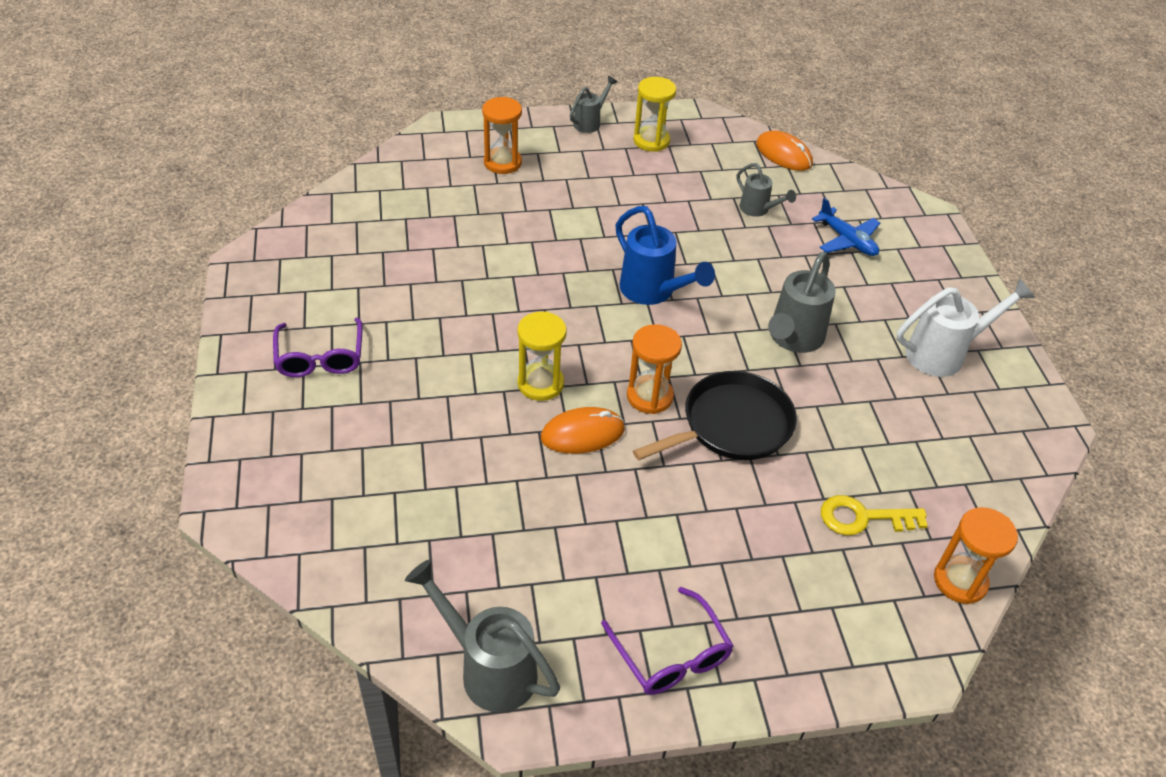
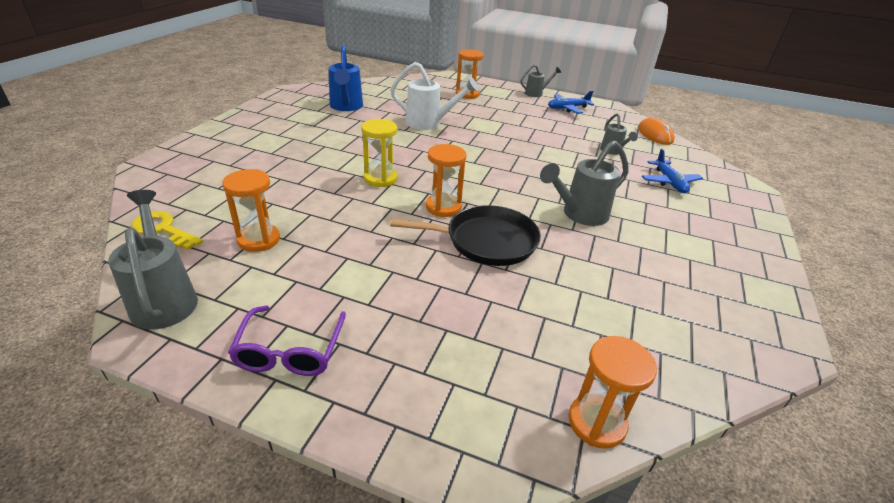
camera: 30 degrees right, 10 degrees down
(320, 357) = (276, 130): purple glasses -> none
(500, 545) = (259, 239): none -> orange hourglass
(582, 433) = (378, 208): orange mouse -> none
(651, 141) = (567, 108): yellow hourglass -> blue plane
(653, 292) = (500, 164): blue watering can -> blue watering can (346, 107)
(863, 518) = (541, 335): yellow key -> yellow key (163, 230)
(944, 354) = (706, 264): white watering can -> white watering can (430, 123)

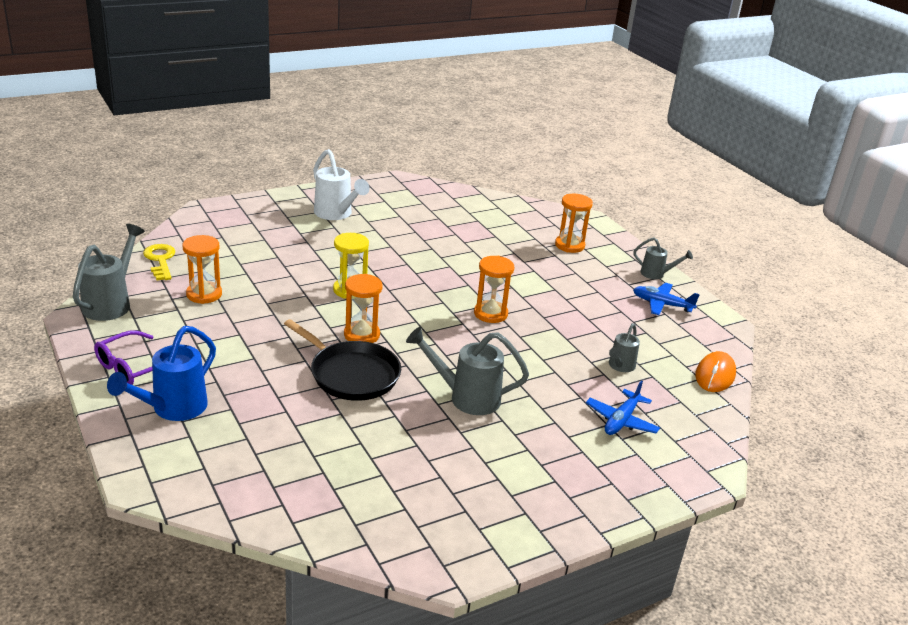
camera: 40 degrees right, 5 degrees down
(346, 107) = (422, 214): blue watering can -> blue watering can (172, 409)
(430, 123) = (475, 260): white watering can -> white watering can (336, 214)
(596, 422) = (233, 505): orange hourglass -> orange hourglass (490, 314)

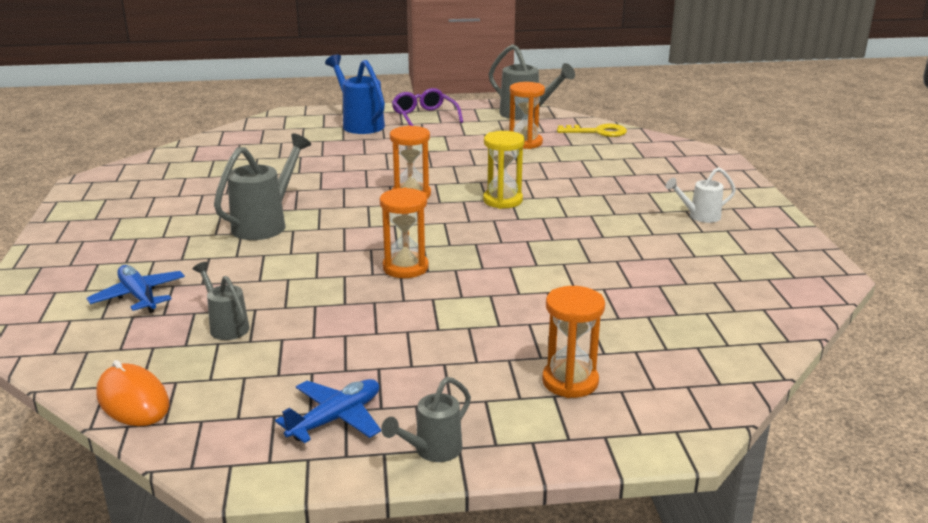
camera: 115 degrees right, 5 degrees down
(336, 214) = (699, 216): white watering can -> white watering can, size x0.59
(351, 374) = (349, 182): black pan -> none

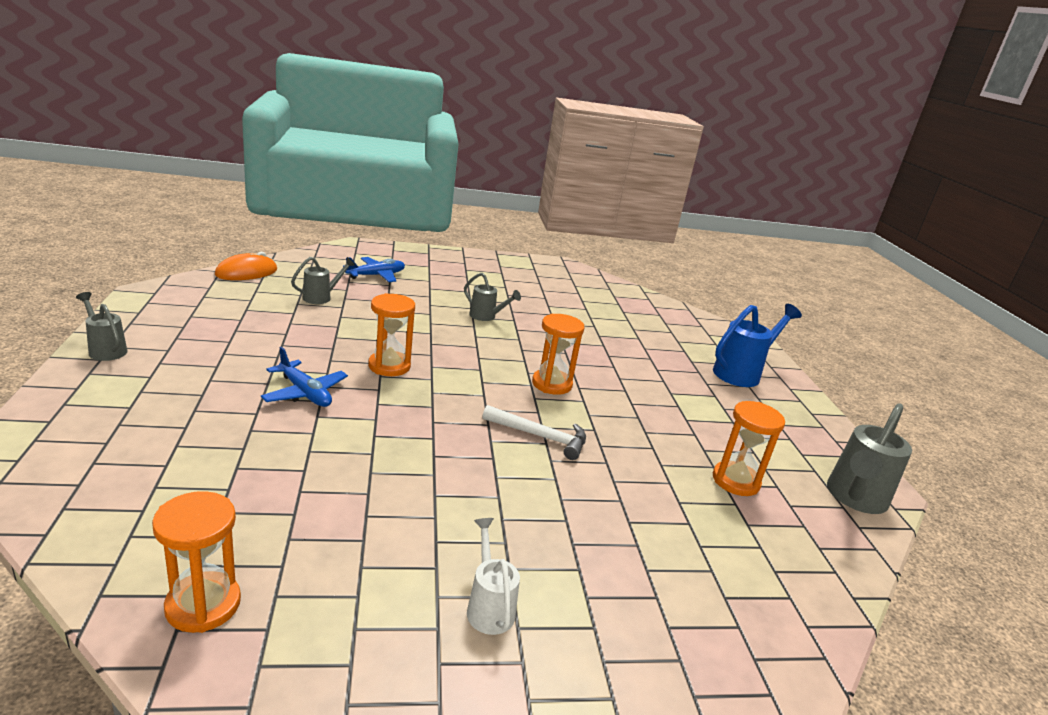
camera: 85 degrees right, 0 degrees up
(266, 224) = (486, 317): grey watering can -> grey watering can, size x0.59
(336, 419) = (175, 322): blue plane -> blue plane (304, 393)
(424, 117) = (790, 415): purple glasses -> none
(502, 200) = (540, 437): yellow hourglass -> white hammer
(570, 381) = (143, 418): orange hourglass -> orange hourglass (203, 605)
(597, 132) = (818, 563): yellow key -> none

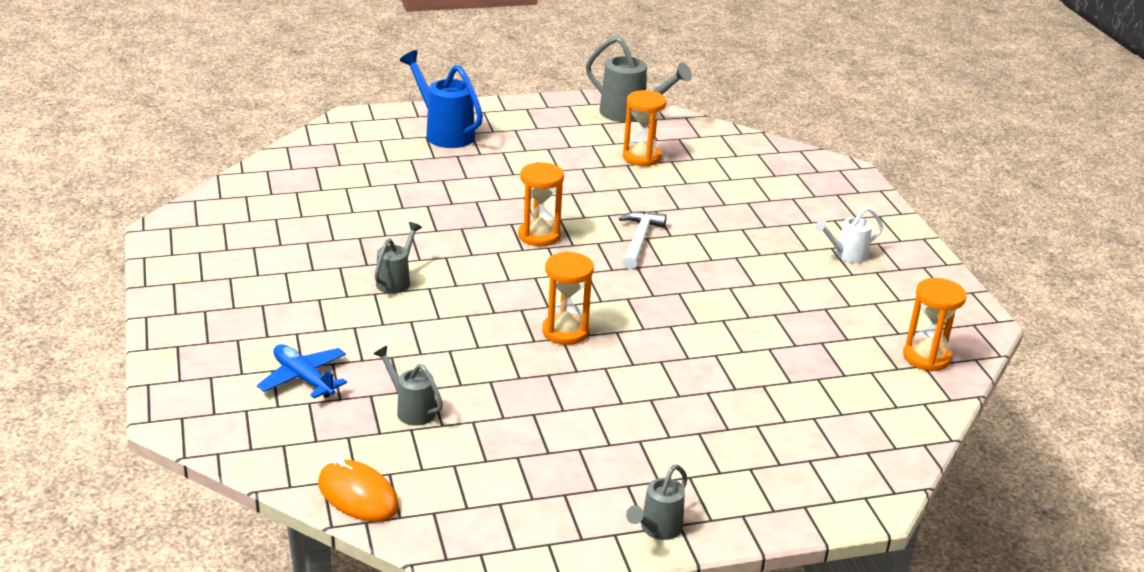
camera: 95 degrees left, 5 degrees up
(304, 393) = (654, 373): blue plane -> none

